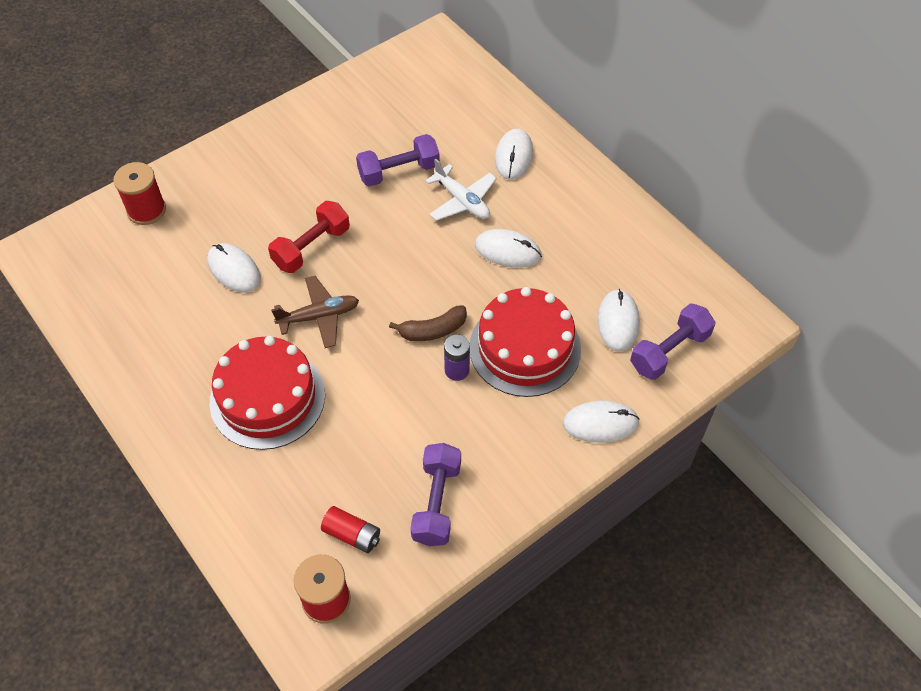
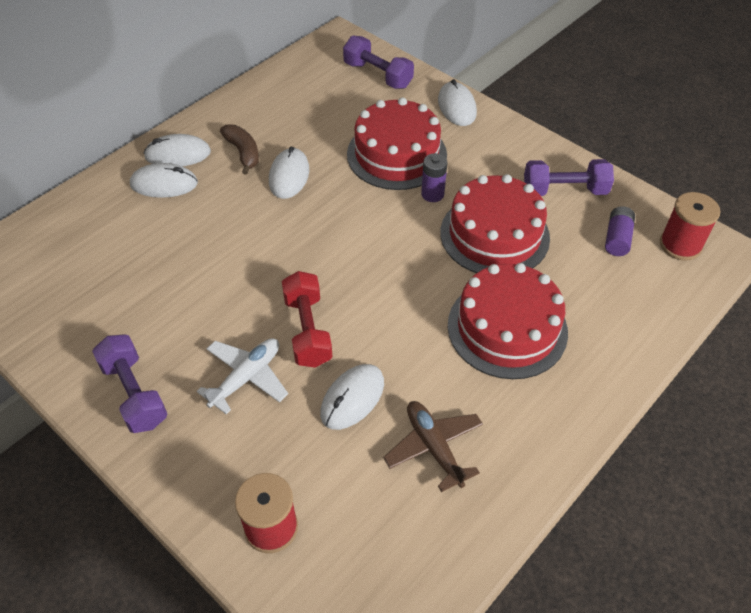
camera: 100 degrees left, 5 degrees down
(311, 247) = (308, 330): red dumbbell -> red dumbbell turned 45 degrees clockwise
(319, 316) = (398, 305): brown plane -> brown plane (434, 447)
(352, 535) = (617, 238): red battery -> purple battery
(386, 415) = (494, 235): none -> red cake
(398, 171) = (189, 272): purple dumbbell -> purple dumbbell (134, 394)
(433, 330) = (393, 216): brown banana -> brown banana (243, 153)
(462, 201) = (228, 215): white plane -> white plane (246, 377)
(618, 322) = (355, 103): white mouse -> white mouse (178, 154)

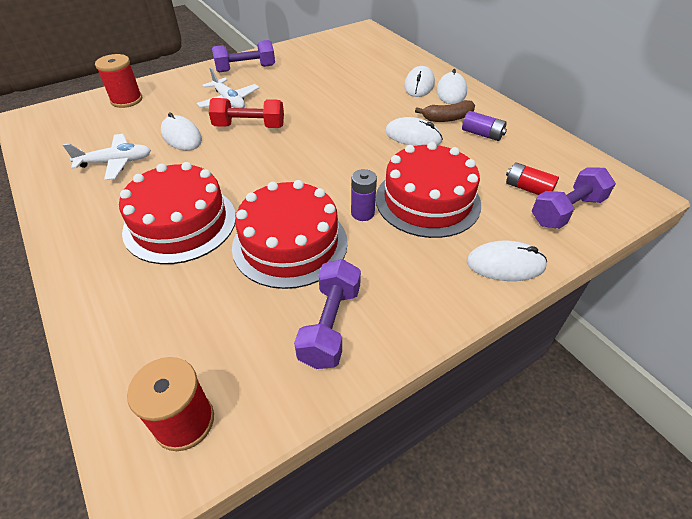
camera: 105 degrees right, 5 degrees down
(355, 95) = (528, 188): none -> red battery
(434, 447) = (116, 162): brown plane -> white plane
(617, 238) = (232, 350): purple battery -> purple battery (482, 134)

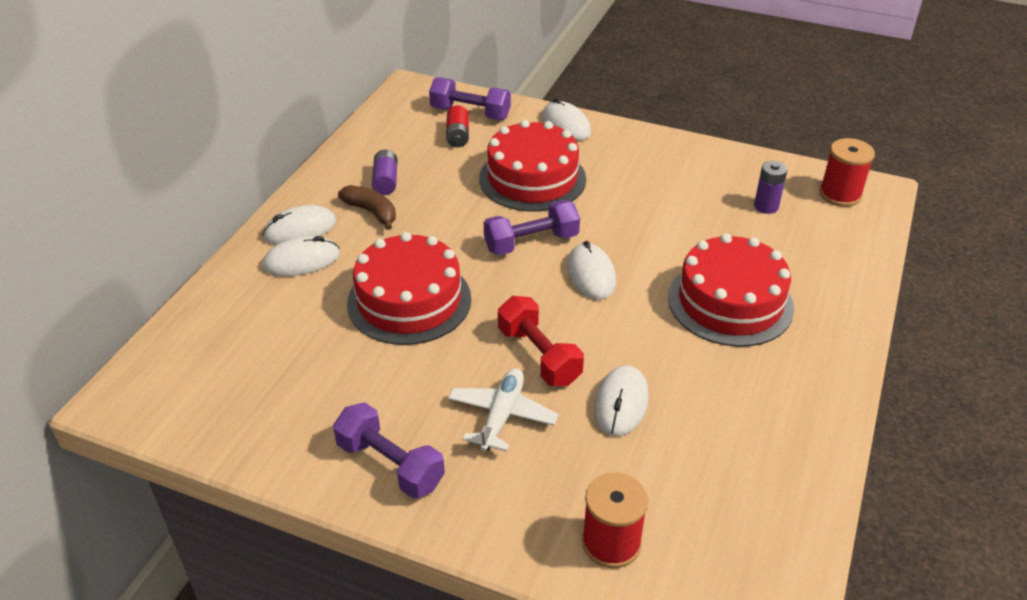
camera: 125 degrees left, 5 degrees down
(116, 162) = (725, 423): white plane -> none
(290, 243) = (669, 226): red cake -> red cake (409, 300)
(330, 325) = (711, 174): purple dumbbell -> purple dumbbell (531, 242)
(362, 213) = (589, 205): purple battery -> purple battery (766, 206)
(413, 136) = (433, 222): white mouse -> white mouse (591, 274)

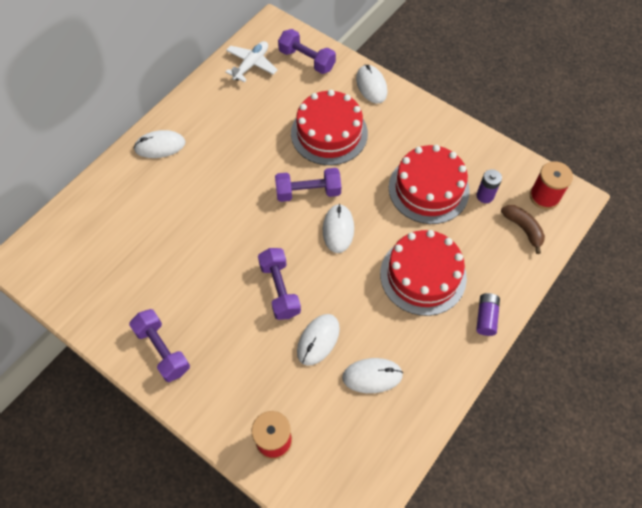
camera: 15 degrees right, 20 degrees up
(301, 260) = (154, 173): white mouse -> white mouse (372, 376)
(371, 212) = (210, 140): brown banana -> brown banana (523, 229)
(385, 181) = (228, 114): purple battery -> purple battery (486, 317)
(409, 300) = (212, 224): red cake -> red cake (428, 189)
(457, 136) = (291, 81): red battery -> none
(502, 415) = (241, 330): white plane -> white plane (251, 65)
(539, 356) = (280, 289): red dumbbell -> purple dumbbell

